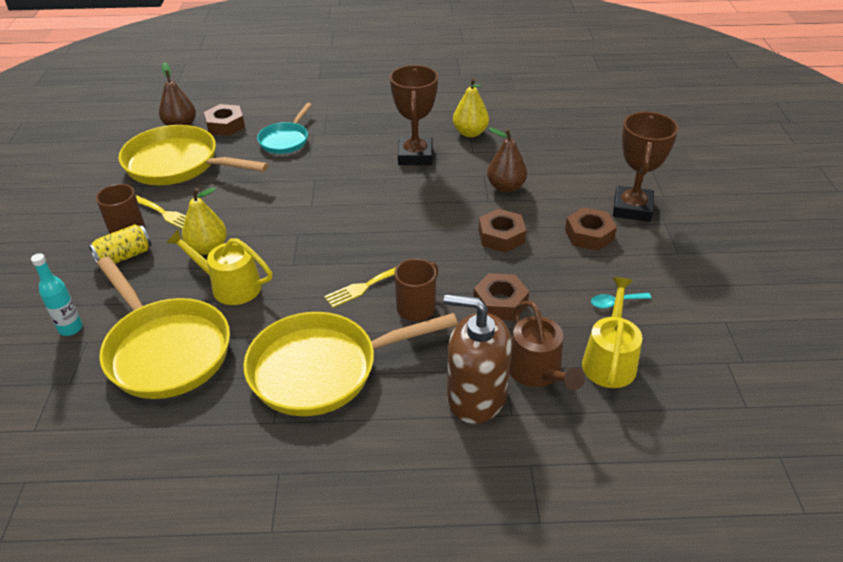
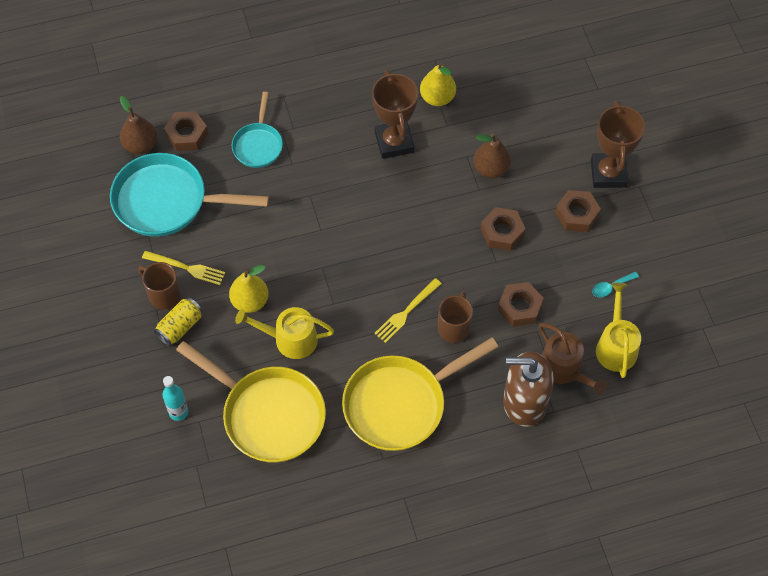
camera: 15 degrees left, 20 degrees up
(178, 164) = (167, 201): yellow pan -> turquoise pan

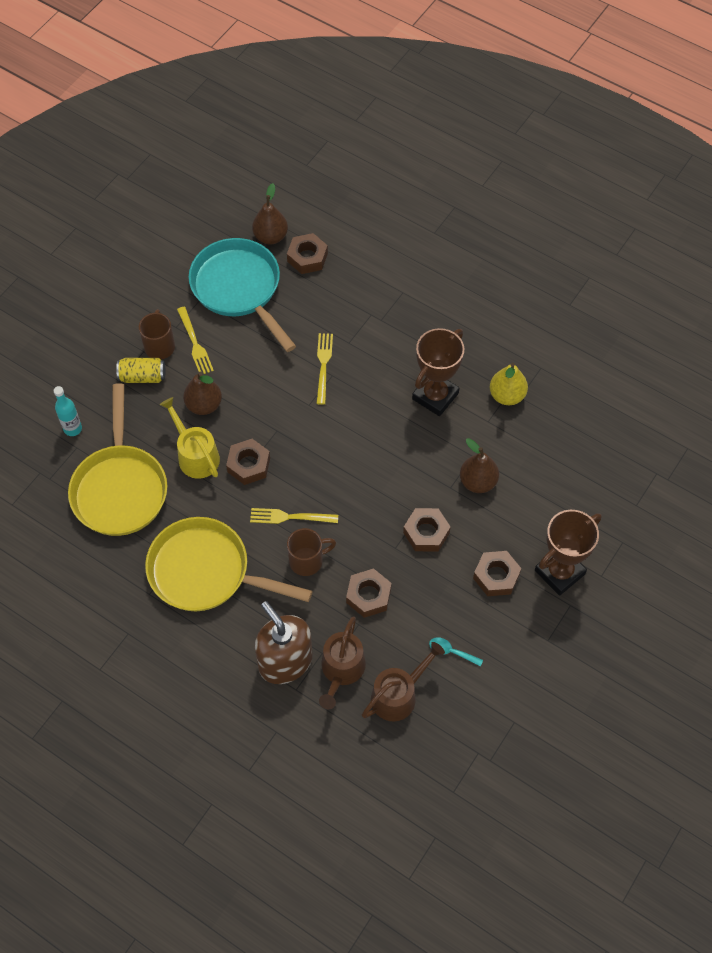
camera: 50 degrees right, 0 degrees up
(250, 301) = (204, 405): yellow pear -> brown pear
(258, 145) = (343, 308): turquoise pan -> none
(295, 194) = (323, 365): none -> yellow fork
(334, 308) = (248, 465): none -> brown nut
(616, 346) = (398, 695): yellow watering can -> brown watering can

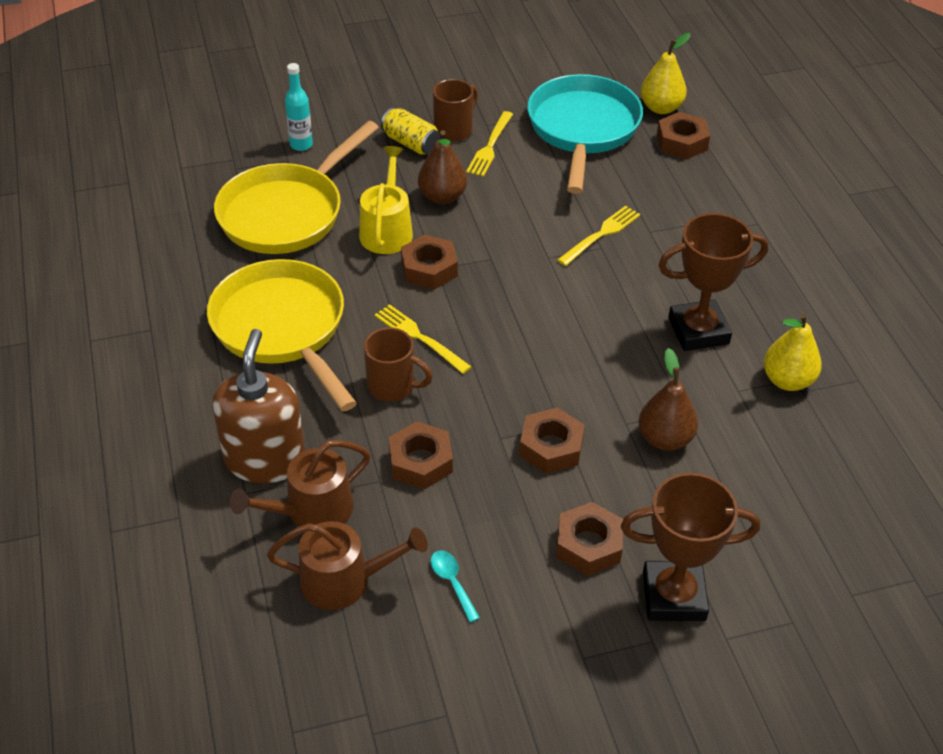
camera: 40 degrees right, 15 degrees down
(270, 236) = (661, 108): brown pear -> yellow pear

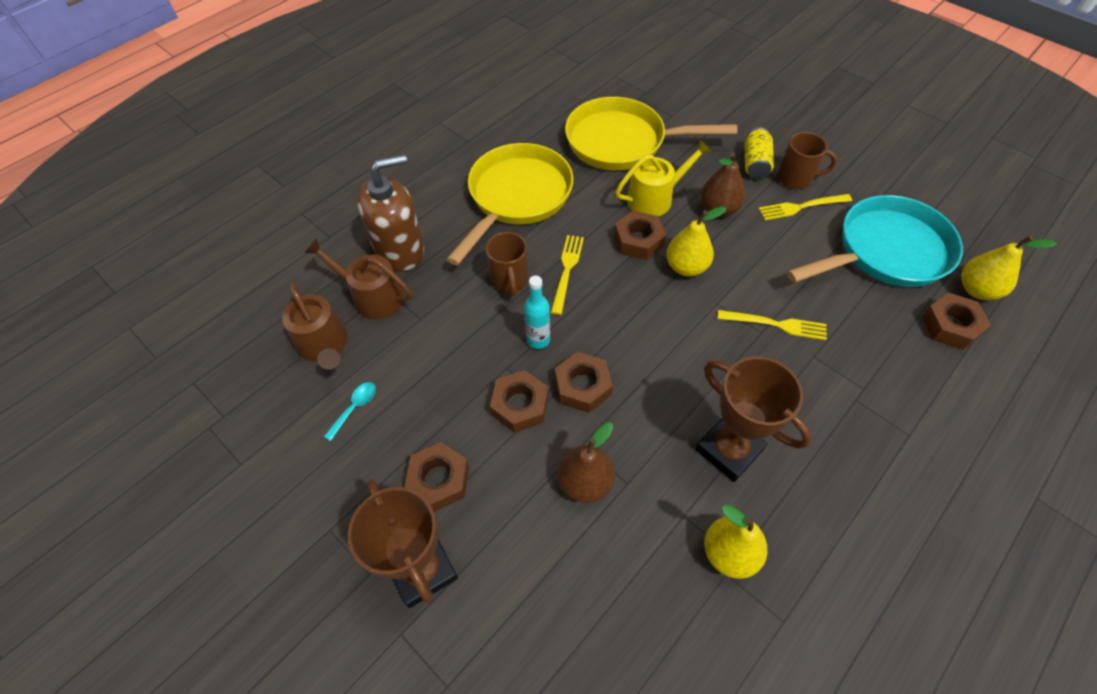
camera: 60 degrees right, 10 degrees up
(301, 145) = (693, 113): turquoise bottle -> turquoise bottle (538, 340)
(420, 462) = (452, 332): brown nut -> brown nut (582, 386)
(490, 254) = (686, 267): none -> yellow pear

